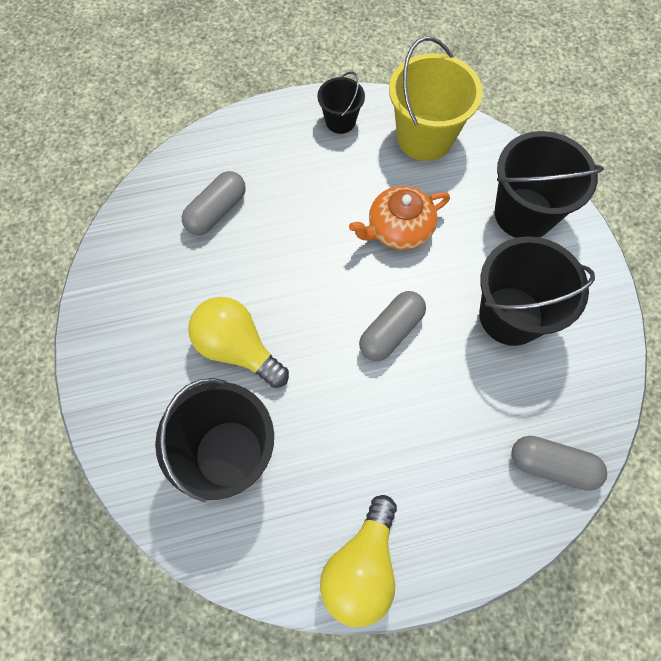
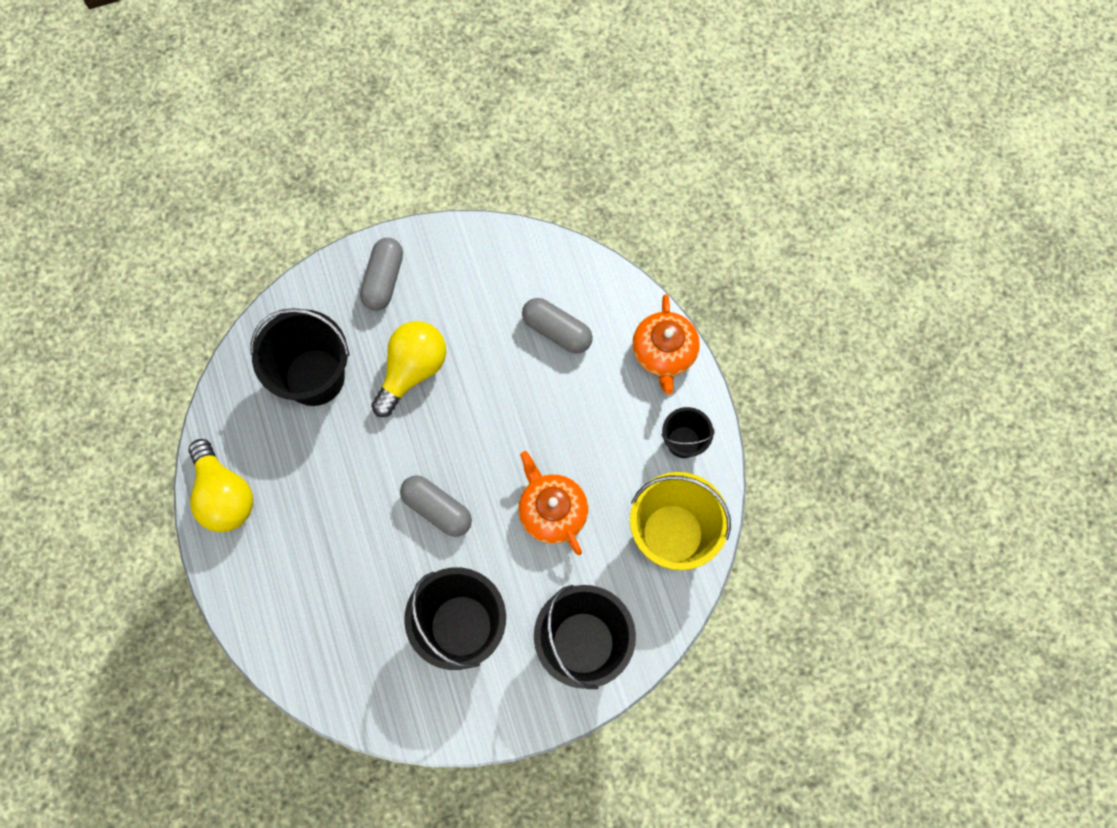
camera: 85 degrees right, 5 degrees up
(253, 128) = (664, 352): none -> orange teapot
(361, 567) = (224, 495): yellow light bulb -> yellow light bulb turned 135 degrees counterclockwise
(552, 465) = (313, 661): grey capsule -> grey capsule (384, 280)

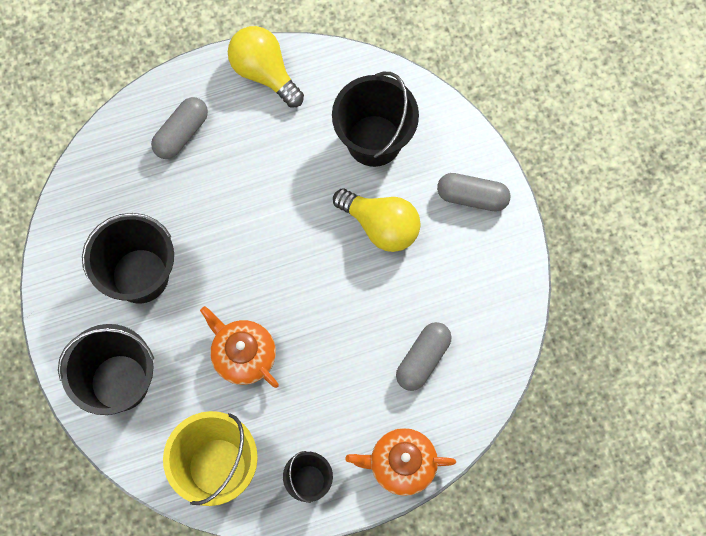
camera: 90 degrees right, 0 degrees up
(224, 495) = (264, 72): yellow light bulb -> yellow light bulb turned 75 degrees clockwise
(437, 509) = (247, 252): grey capsule -> grey capsule (181, 133)
(552, 511) = (243, 355): orange teapot -> orange teapot turned 105 degrees counterclockwise

